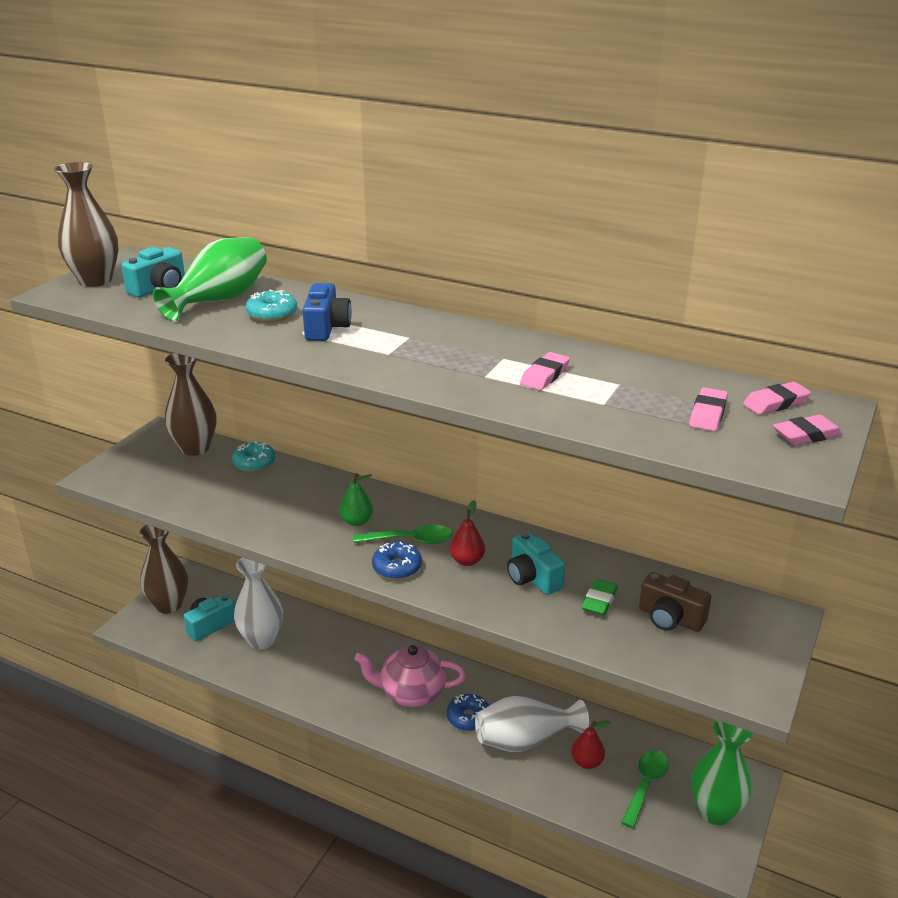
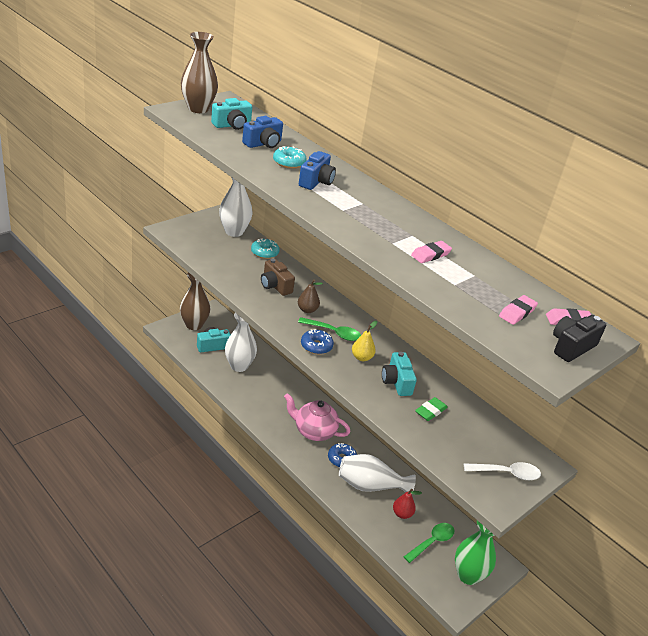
camera: 15 degrees right, 5 degrees up
(195, 448) = (234, 231): brown vase -> white vase
(220, 300) = (263, 144): green vase -> blue camera
(357, 521) = (307, 310): green pear -> brown pear
(467, 561) = (361, 357): red pear -> yellow pear
(670, 618) = (469, 438): brown camera -> brown camera (275, 286)
(745, 648) = (507, 473): none -> white spoon
(806, 435) = (571, 347): pink eraser -> black camera

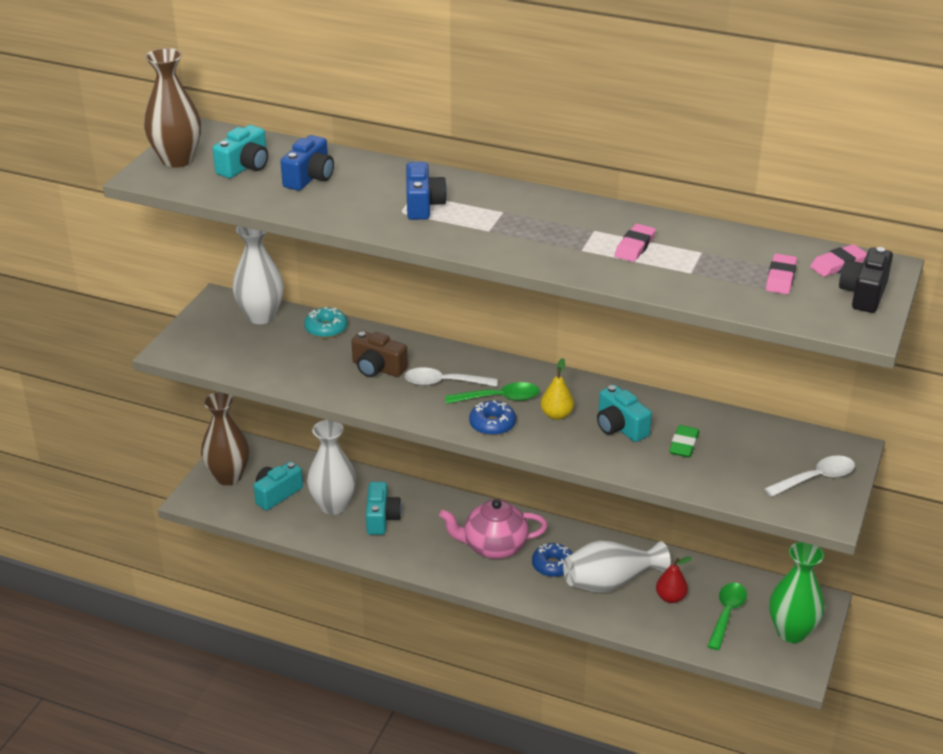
camera: 20 degrees left, 0 degrees up
(260, 385) = (381, 518): none -> turquoise camera
(289, 163) = (366, 192): turquoise donut -> none
(307, 310) = (443, 383): brown pear -> white spoon

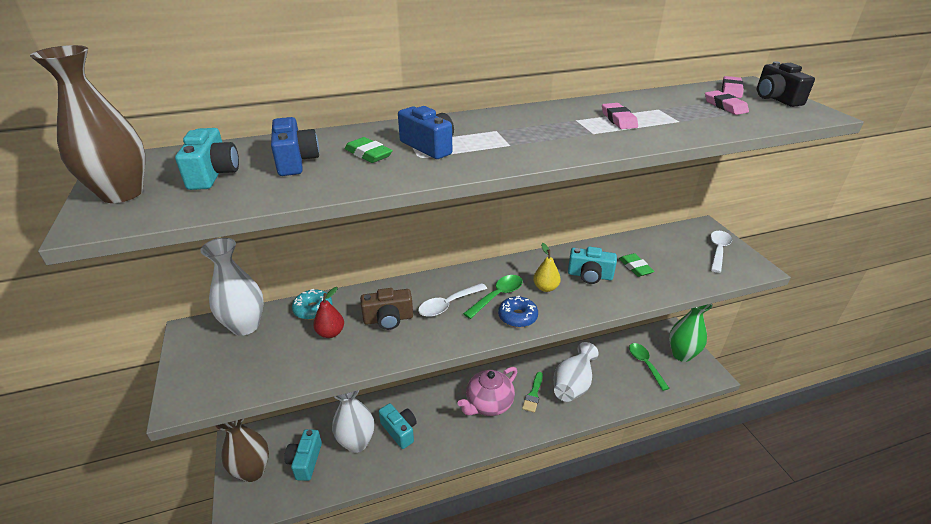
camera: 40 degrees left, 0 degrees up
(368, 193) = (368, 154): none -> green eraser
(553, 565) = (533, 394): blue donut -> green brush
(670, 597) = (611, 373): red pear -> red pear (330, 333)

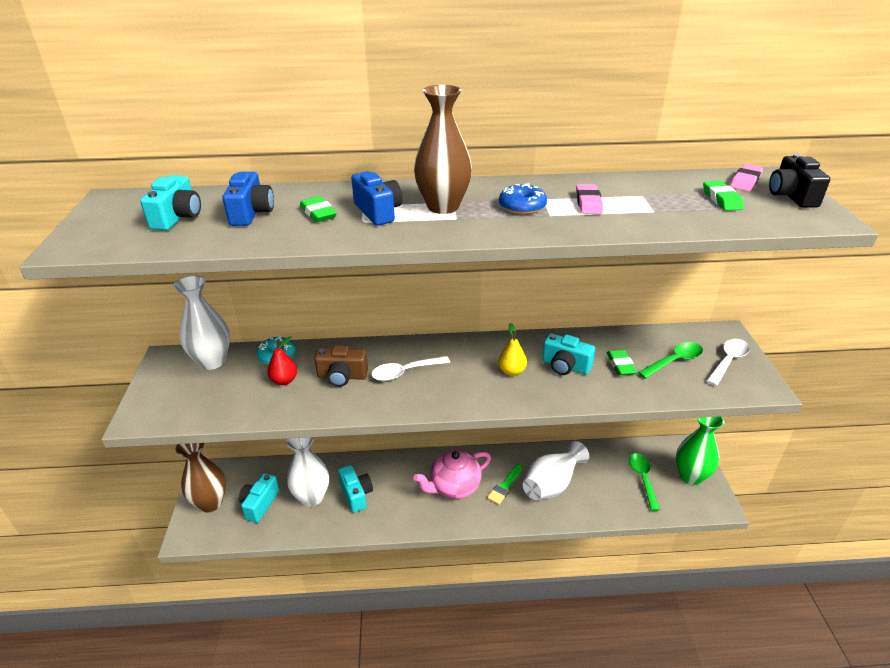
camera: 15 degrees right, 0 degrees up
(122, 193) = (99, 226): brown vase -> brown vase (443, 207)
(497, 296) = (458, 371): green spoon -> green spoon (674, 361)
(517, 317) = (469, 395): blue donut -> blue donut (522, 207)
(725, 106) = (721, 199): pink eraser -> green eraser

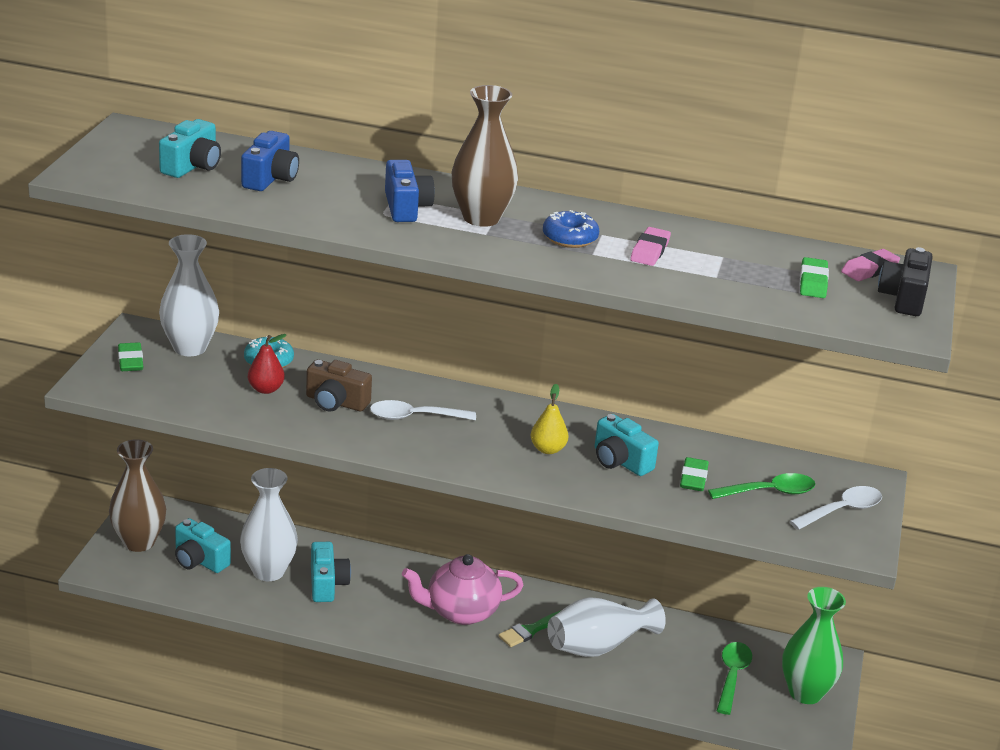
camera: 15 degrees right, 5 degrees down
(259, 504) = (199, 560): turquoise camera -> turquoise camera turned 90 degrees counterclockwise
(318, 213) = (341, 194): green eraser -> green eraser (130, 361)

